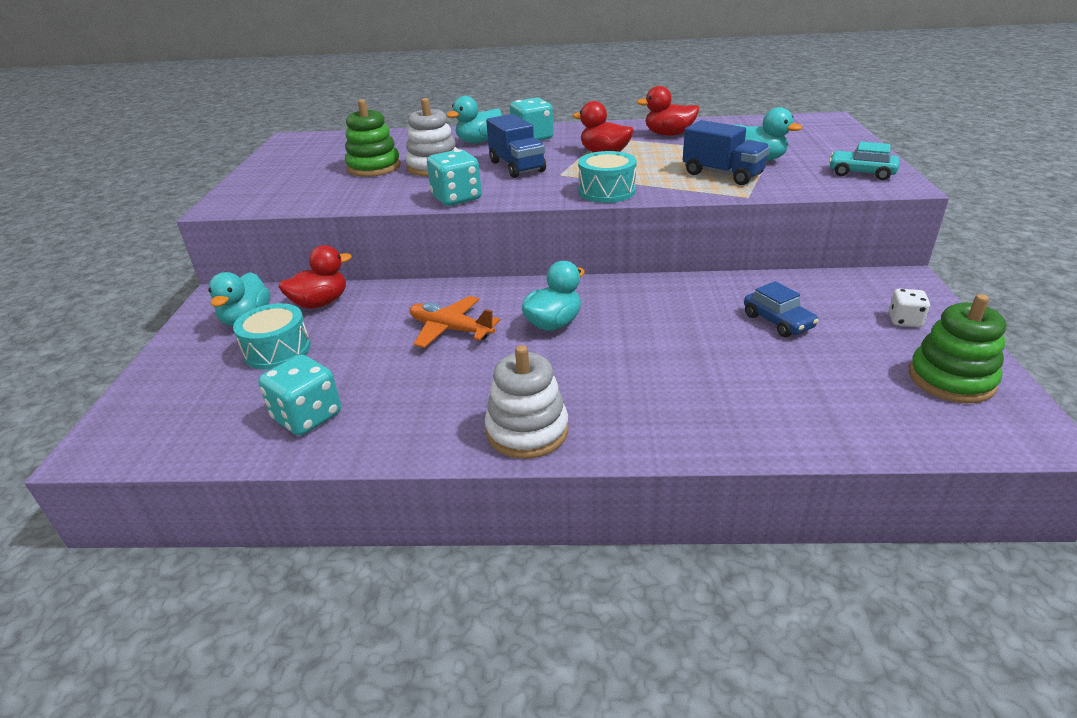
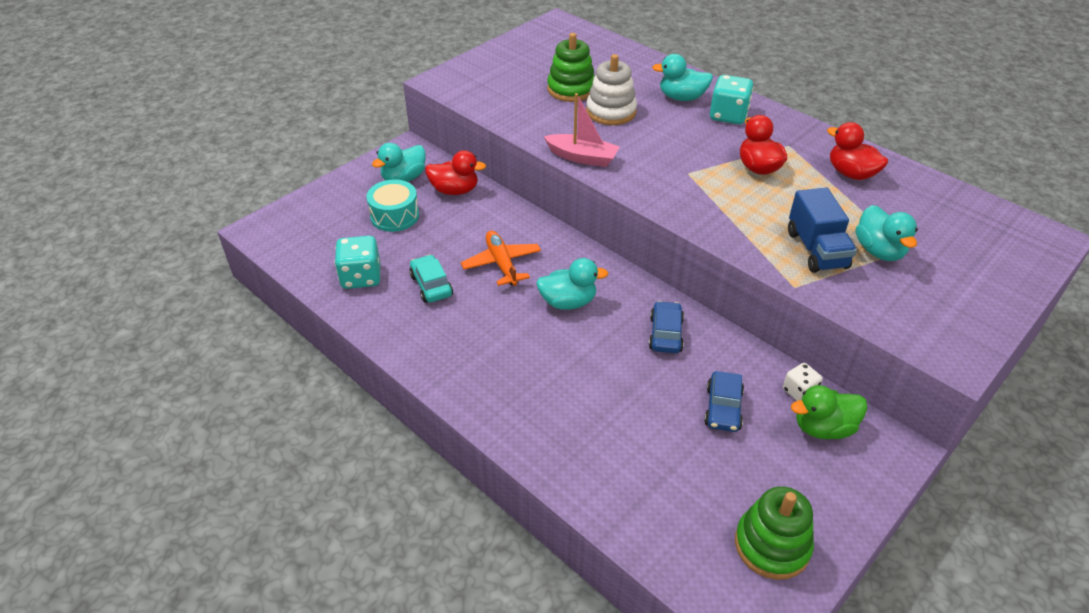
camera: 40 degrees right, 10 degrees up
(456, 198) = (582, 157): turquoise dice -> pink boat
(517, 167) = (669, 145): blue truck -> none
(527, 431) = (453, 370): white stacking toy -> none
(606, 191) = (694, 213): turquoise drum -> none
(662, 302) = (665, 334): none -> blue car
(851, 294) = (823, 428): none -> green duck
(861, 173) = (945, 323): turquoise car -> turquoise car (431, 285)
(904, 320) = (825, 479): white dice -> white dice (799, 392)

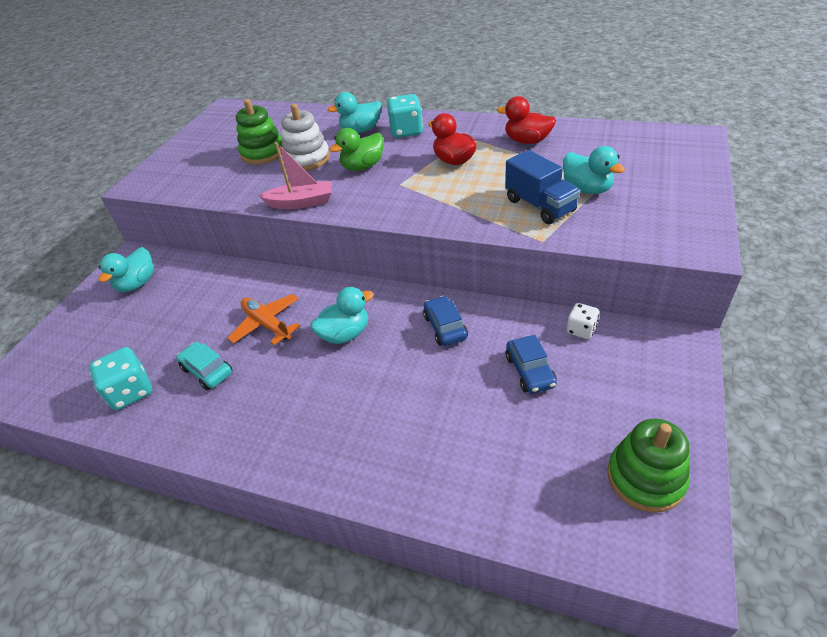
camera: 20 degrees left, 0 degrees up
(395, 216) = (142, 320): turquoise drum -> none
(455, 190) = (192, 276): red duck -> none
(823, 428) = (618, 352): green duck -> green duck (363, 166)

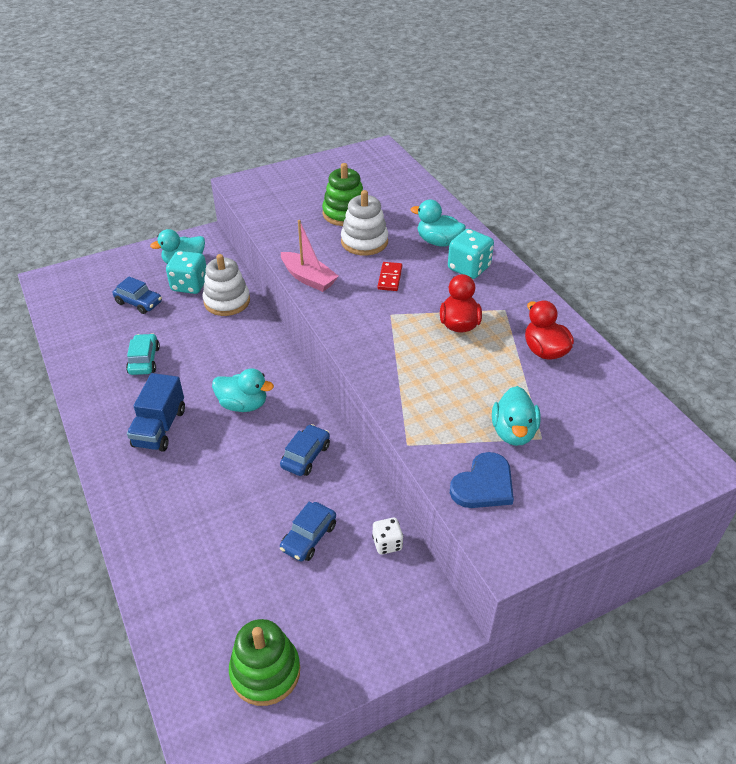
camera: 40 degrees right, 0 degrees up
(131, 391) = (96, 339): turquoise dice -> turquoise dice (189, 285)
(135, 337) = (139, 302): none -> blue car
(221, 282) = (227, 301): none -> white stacking toy
(267, 324) = (212, 356): orange plane -> none
(363, 166) = (390, 278): green duck -> red domino
(540, 205) = (454, 415): blue truck -> blue truck (160, 428)
(622, 226) = (483, 485): none -> blue heart

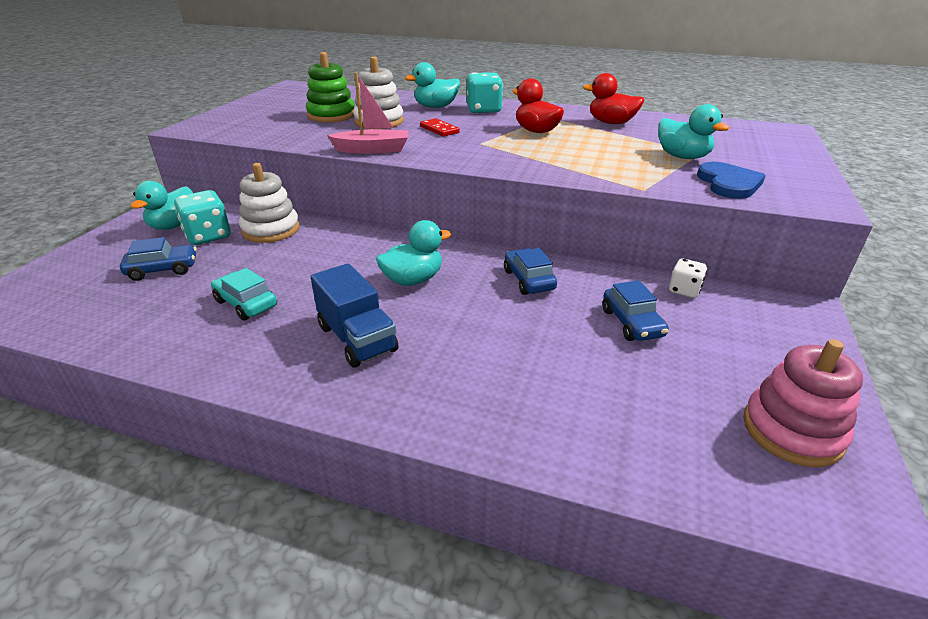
camera: 45 degrees left, 10 degrees down
(265, 672) = (792, 431): green stacking toy -> pink stacking toy

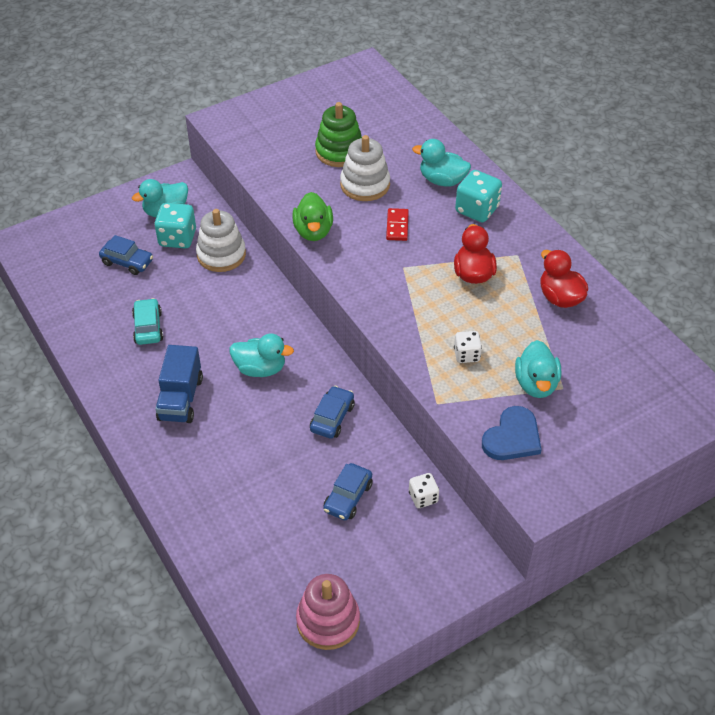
camera: 40 degrees right, 15 degrees up
(372, 150) = (313, 231): pink boat -> green duck
(610, 162) = (466, 355): none -> white dice

